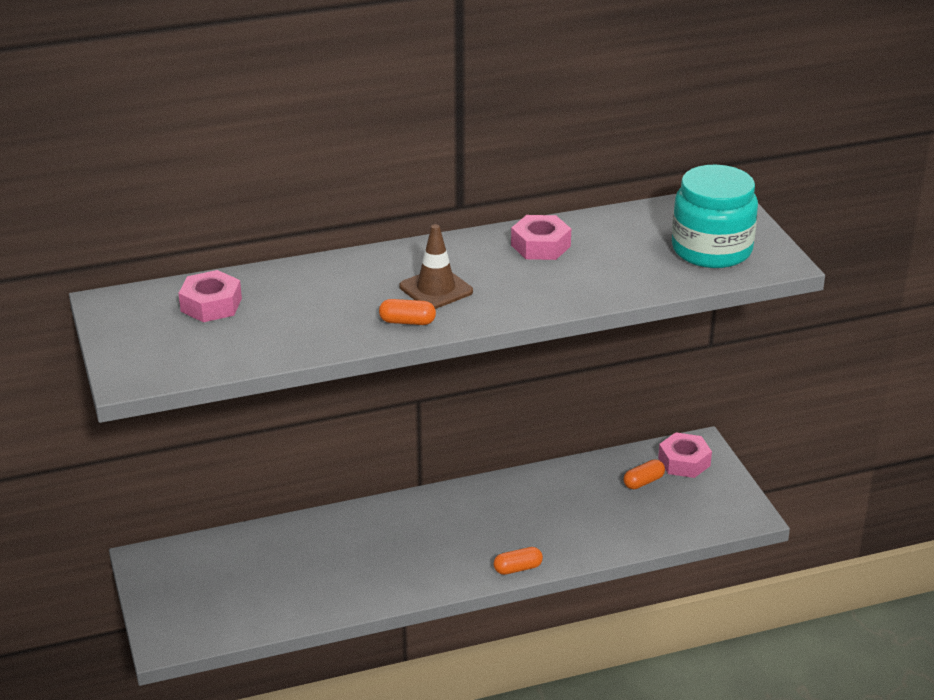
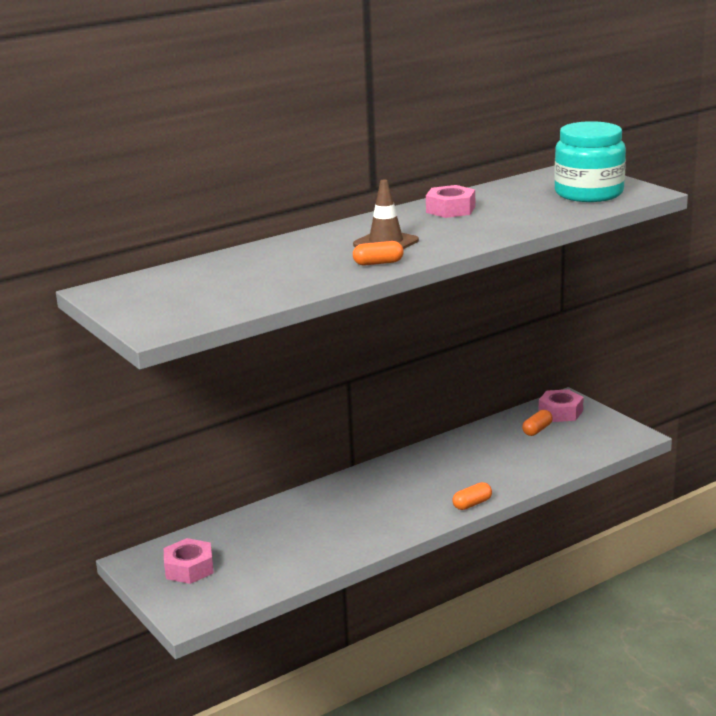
camera: 15 degrees left, 10 degrees down
(211, 305) = (195, 278): pink nut -> pink nut (189, 568)

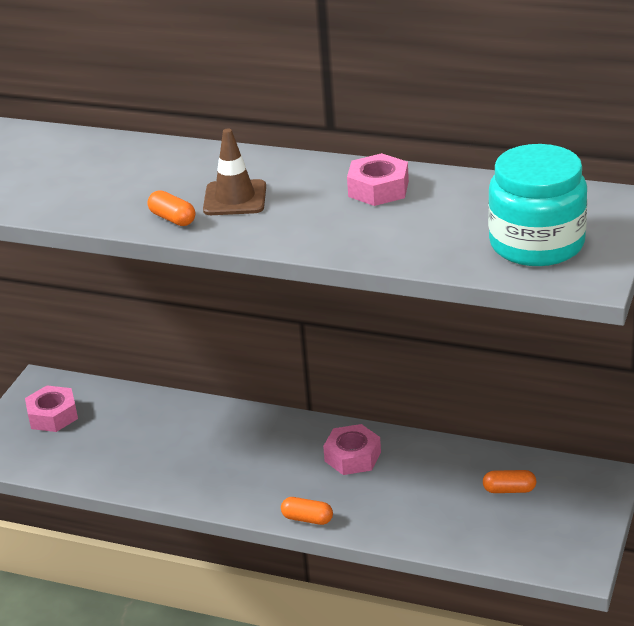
camera: 55 degrees right, 10 degrees up
(560, 412) = (570, 487): pink nut -> pink nut (352, 457)

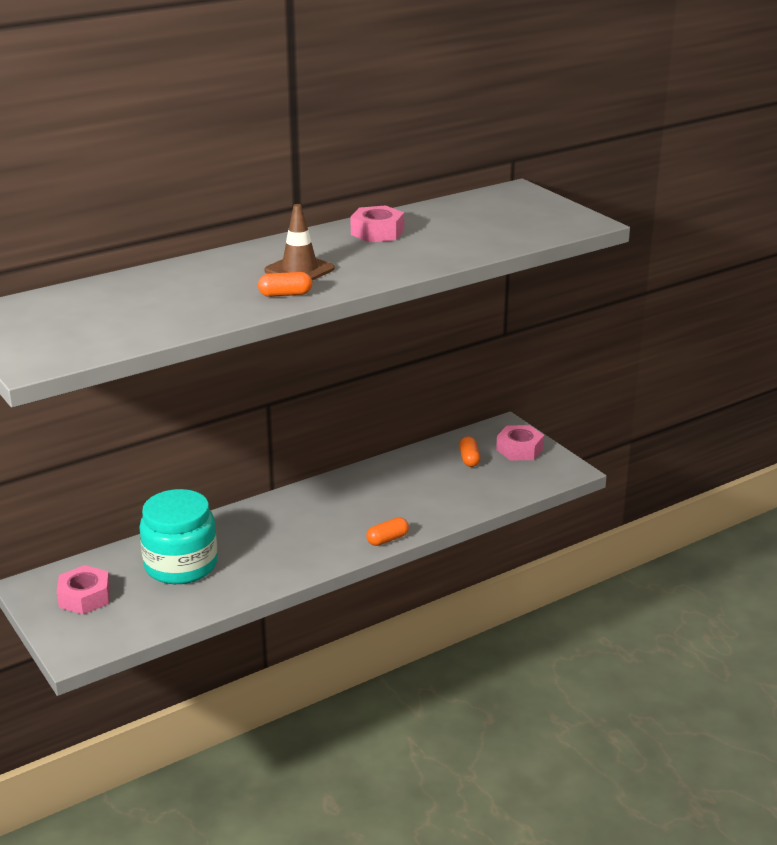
camera: 55 degrees left, 5 degrees down
(352, 457) = (350, 495): pink nut -> pink nut (519, 449)
(509, 490) = (469, 459): orange capsule -> orange capsule turned 45 degrees counterclockwise
(536, 244) = (526, 220): turquoise jar -> turquoise jar (181, 565)

